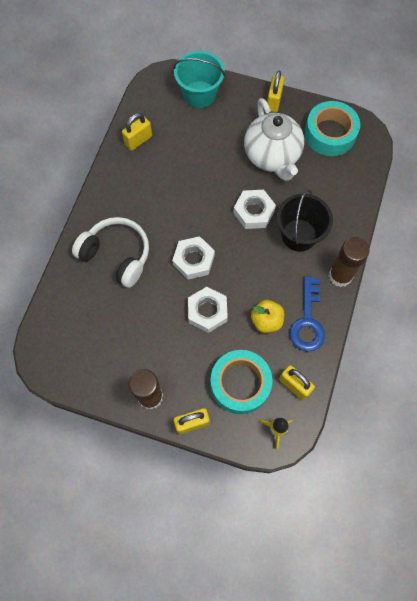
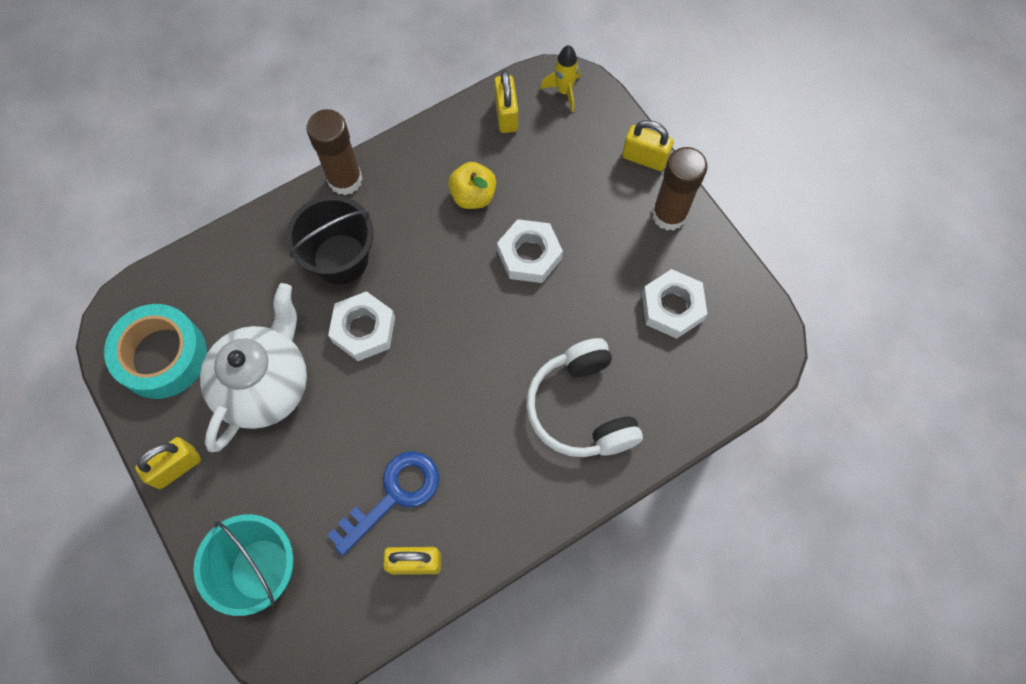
camera: 140 degrees left, 0 degrees up
(193, 260) = (492, 326): white nut -> white nut (672, 307)
(240, 384) = (561, 157): turquoise tape -> none
(307, 321) = (429, 162): blue key -> blue key (394, 495)

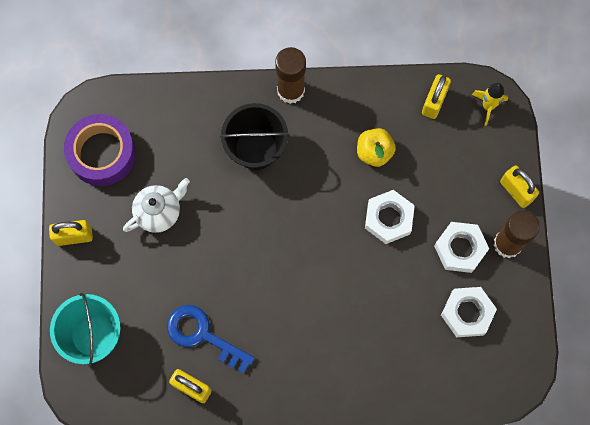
camera: 30 degrees right, 5 degrees up
(162, 356) = (102, 153): turquoise tape -> purple tape
(266, 385) = (159, 212): white teapot -> white teapot, size x0.62
(363, 329) = (244, 209): white nut -> white nut (460, 249)
(394, 495) = (202, 335): blue key -> blue key turned 135 degrees counterclockwise
(581, 408) = (360, 348): white headphones -> none

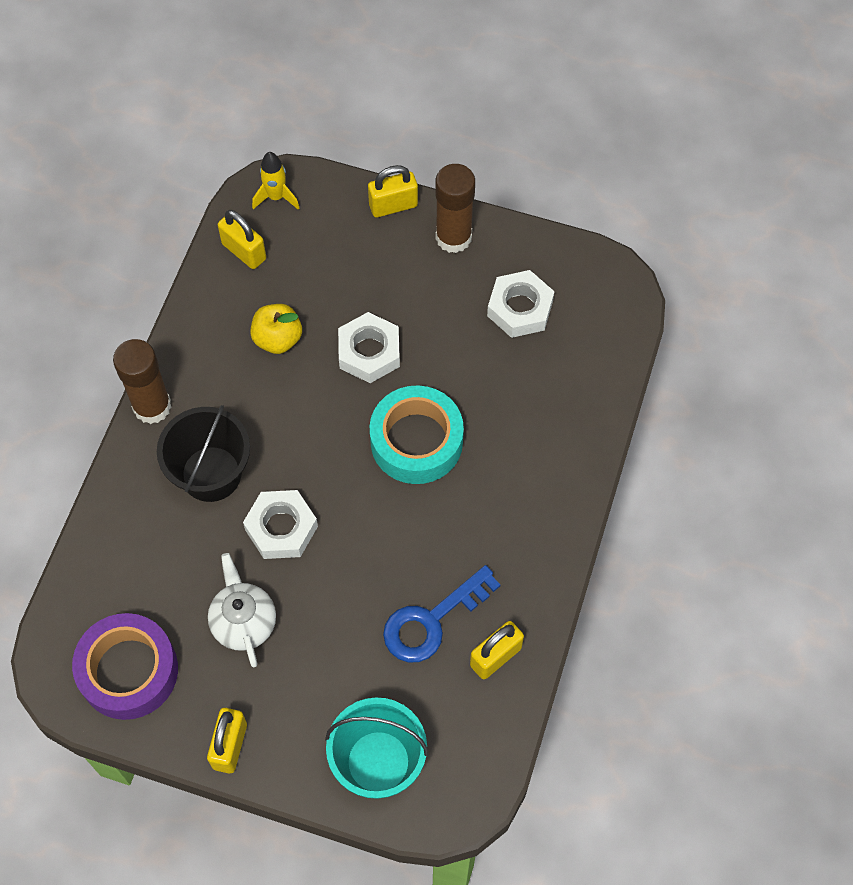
camera: 70 degrees left, 10 degrees down
(332, 277) = (416, 441): none -> turquoise tape
(460, 249) = (439, 288): white nut -> white nut (281, 528)

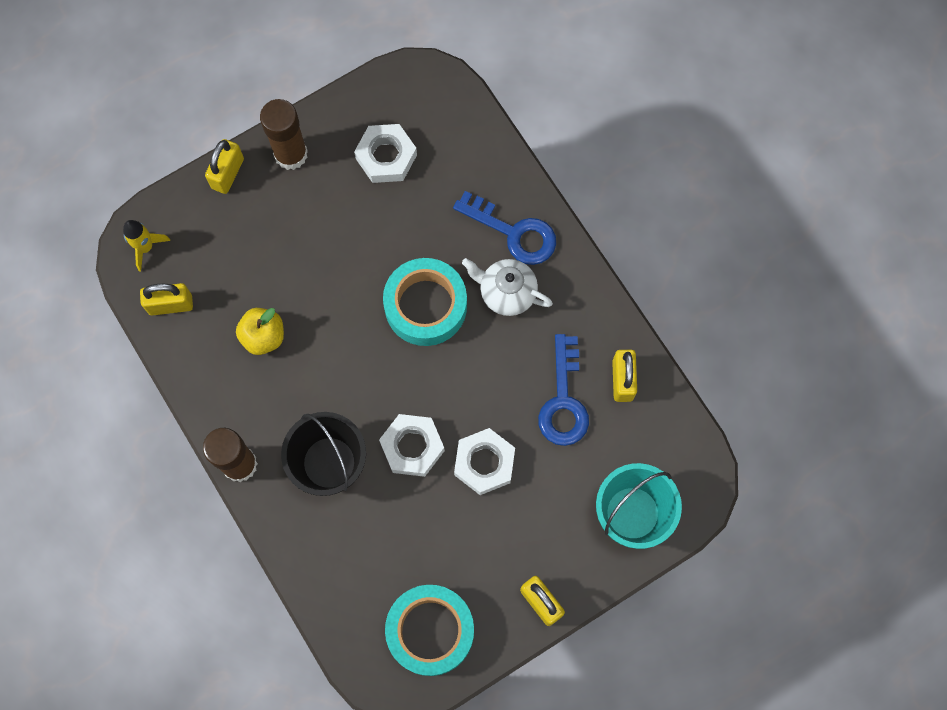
camera: 50 degrees left, 10 degrees up
(128, 671) = (430, 631): purple tape -> turquoise tape
(244, 622) = (460, 525): white teapot -> white teapot (506, 293)
(369, 352) = (330, 283): white nut -> white nut (484, 463)
(548, 460) = (514, 232): none -> blue key

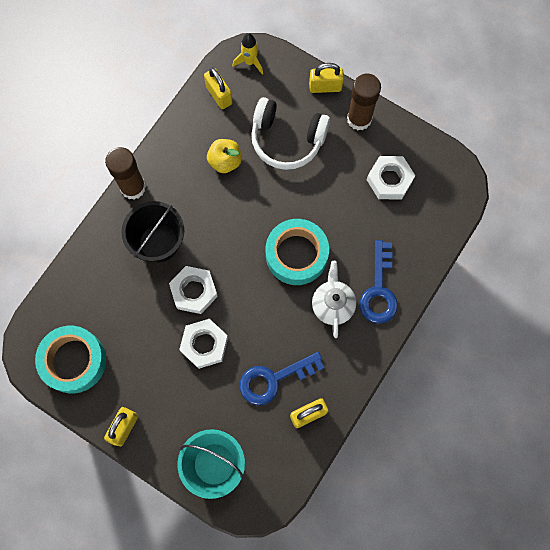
camera: 65 degrees right, 0 degrees up
(273, 250) = (287, 139): none -> white headphones

